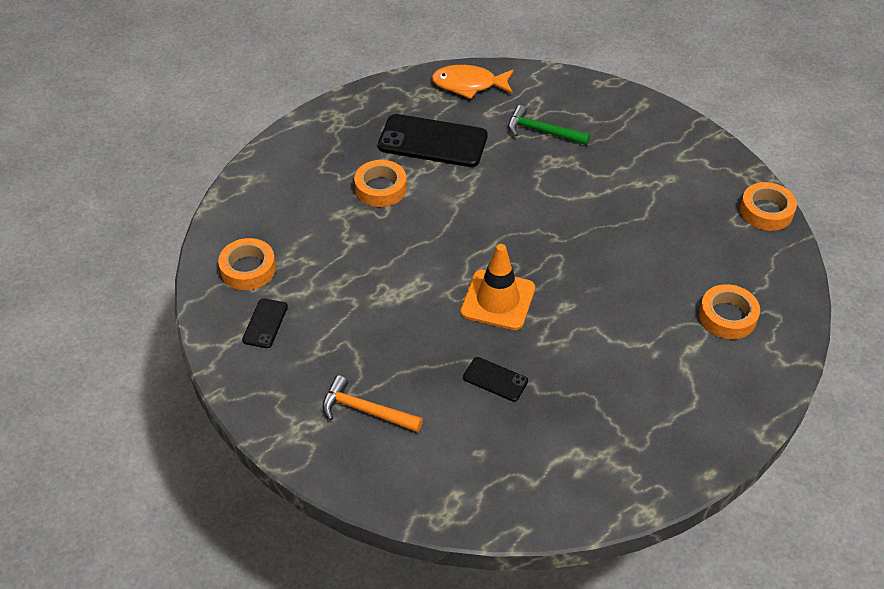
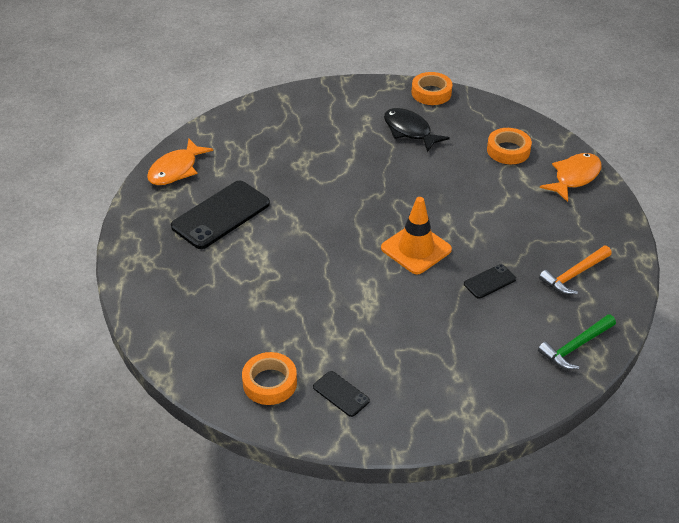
camera: 60 degrees left, 5 degrees down
(366, 411) = (474, 365): orange hammer -> orange hammer (574, 275)
(380, 188) = (246, 265): orange tape -> none
(542, 131) = (265, 155): green hammer -> green hammer (576, 347)
(681, 220) = (409, 131): none -> black fish
(735, 395) = (574, 177): none -> orange fish

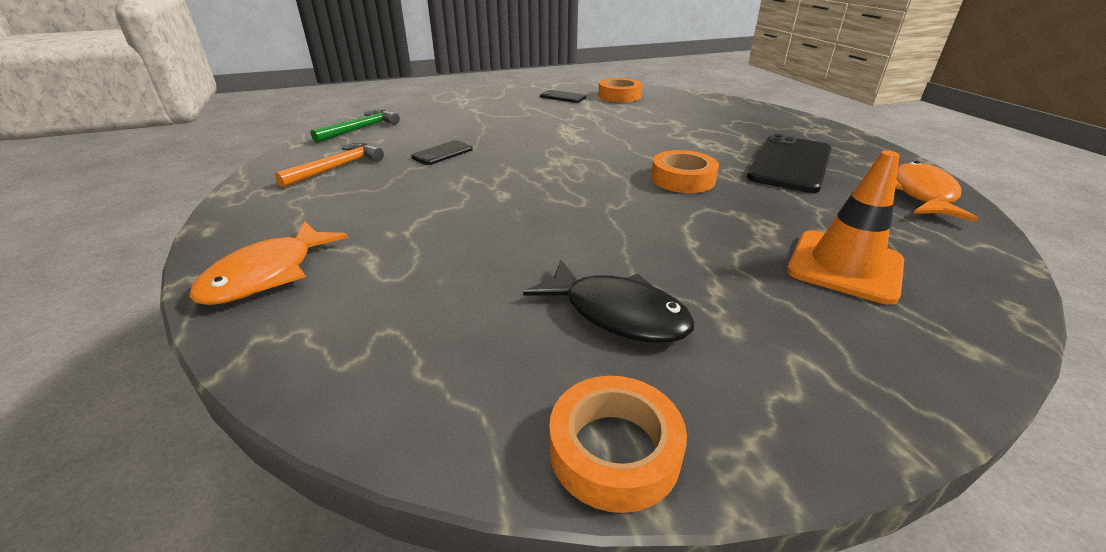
camera: 165 degrees right, 10 degrees down
(416, 249) = (534, 165): orange traffic cone -> orange traffic cone (844, 266)
(508, 150) = (391, 305): orange tape -> orange tape (682, 179)

